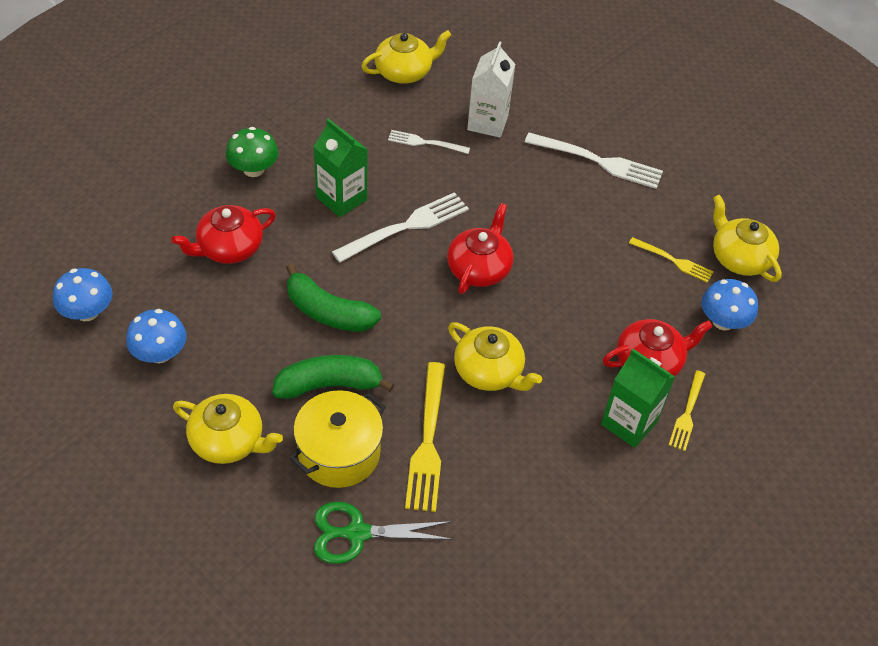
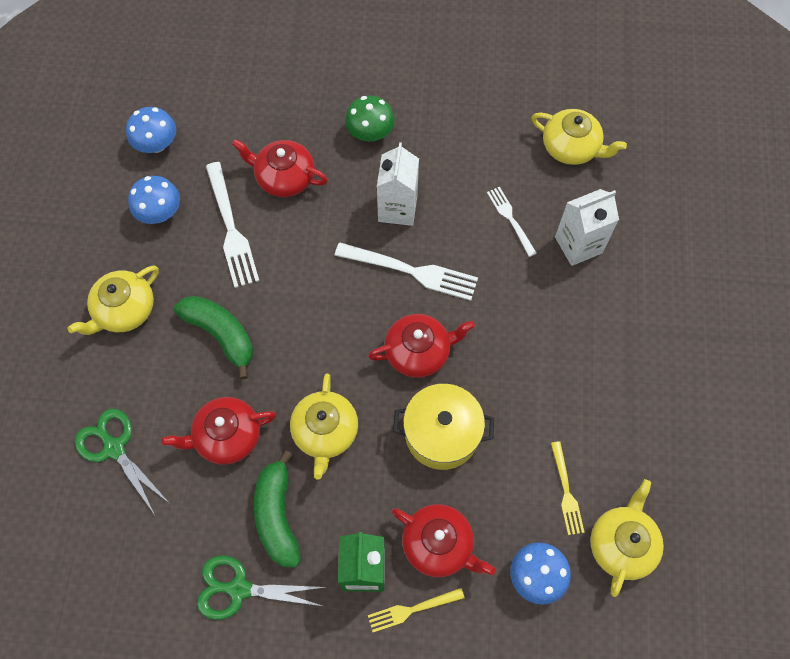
camera: 55 degrees right, 15 degrees up
(228, 441) = (124, 310): yellow teapot -> yellow teapot turned 60 degrees clockwise
(328, 312) = (284, 283): green banana -> green banana (277, 515)
(339, 453) = (169, 386): yellow pot -> yellow pot (441, 434)
(341, 198) = (397, 208): green carton -> white carton
(428, 441) = (227, 436): yellow fork -> red teapot
(572, 520) = (238, 589): none -> green scissors
(598, 161) = (620, 356): white fork -> white fork (231, 228)

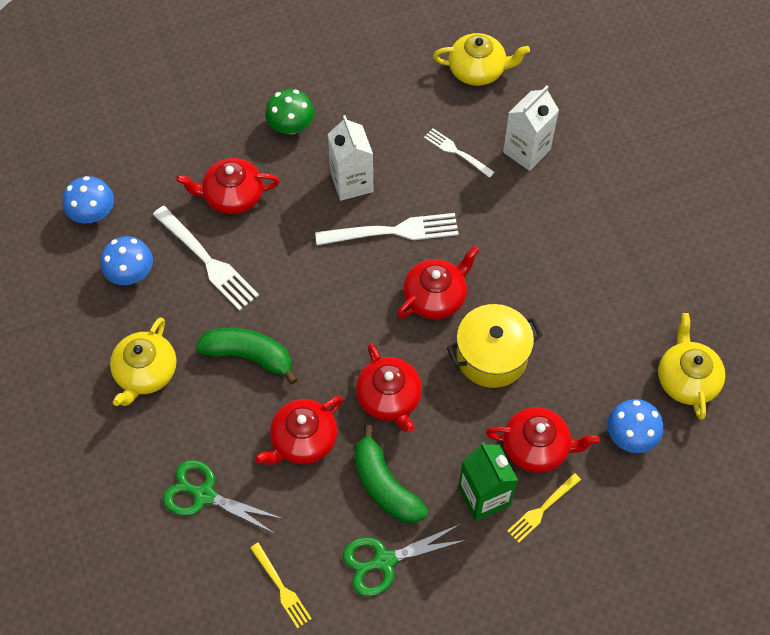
camera: 25 degrees left, 5 degrees down
(325, 432) = (389, 398): yellow teapot -> red teapot
(566, 491) = (620, 357): yellow fork -> yellow fork (281, 587)

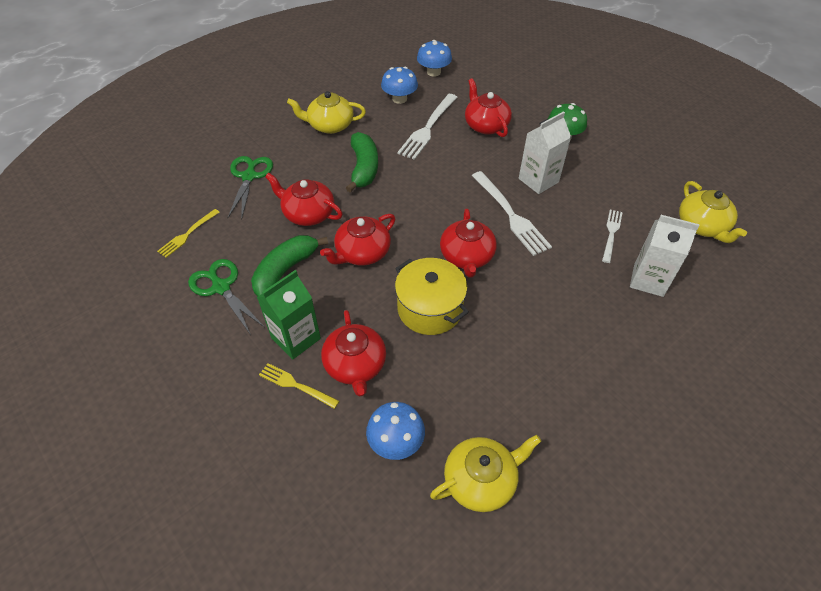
camera: 70 degrees right, 10 degrees down
(435, 296) = (467, 256): red teapot -> red teapot turned 60 degrees clockwise

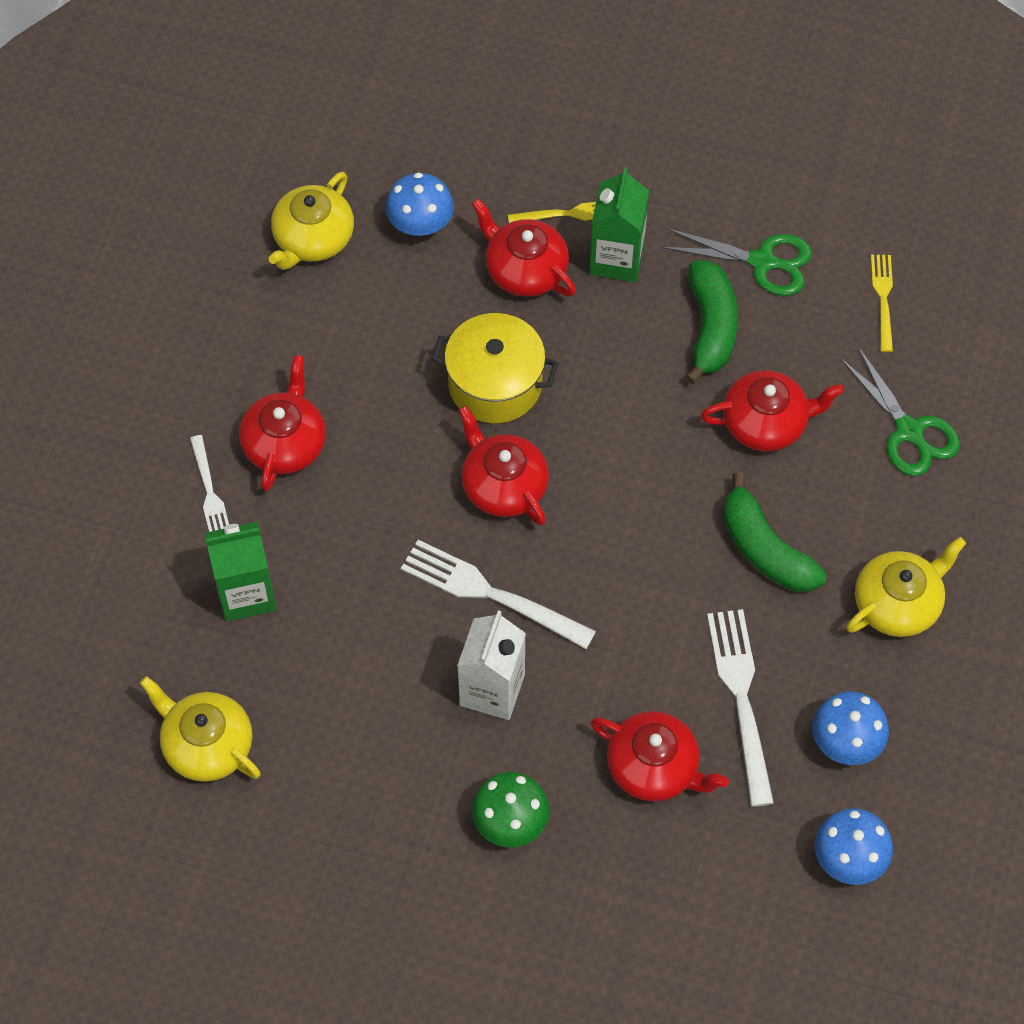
camera: 145 degrees right, 10 degrees up
(362, 252) = (641, 409): red teapot -> red teapot (285, 443)
(611, 234) = (331, 647): white fork -> white fork (210, 492)
(648, 280) = (246, 593): white carton -> green carton

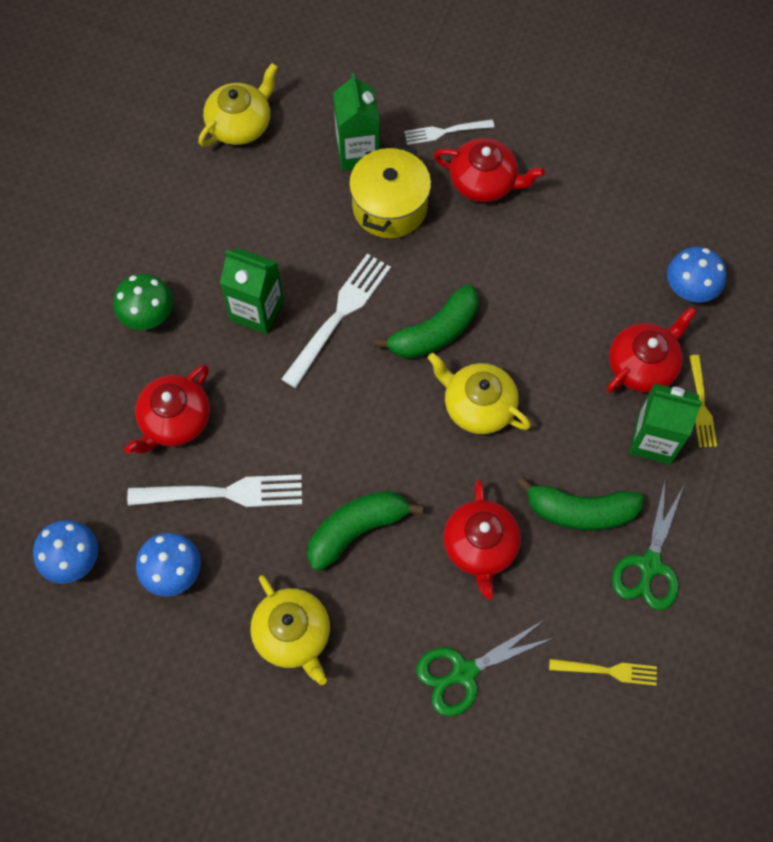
camera: 95 degrees right, 5 degrees up
(313, 239) = (674, 209): yellow teapot -> yellow teapot (478, 406)
(492, 690) = (257, 310): white carton -> green carton
(495, 384) = (530, 333): yellow pot -> yellow pot (390, 207)
(503, 485) = (434, 332): red teapot -> green banana

